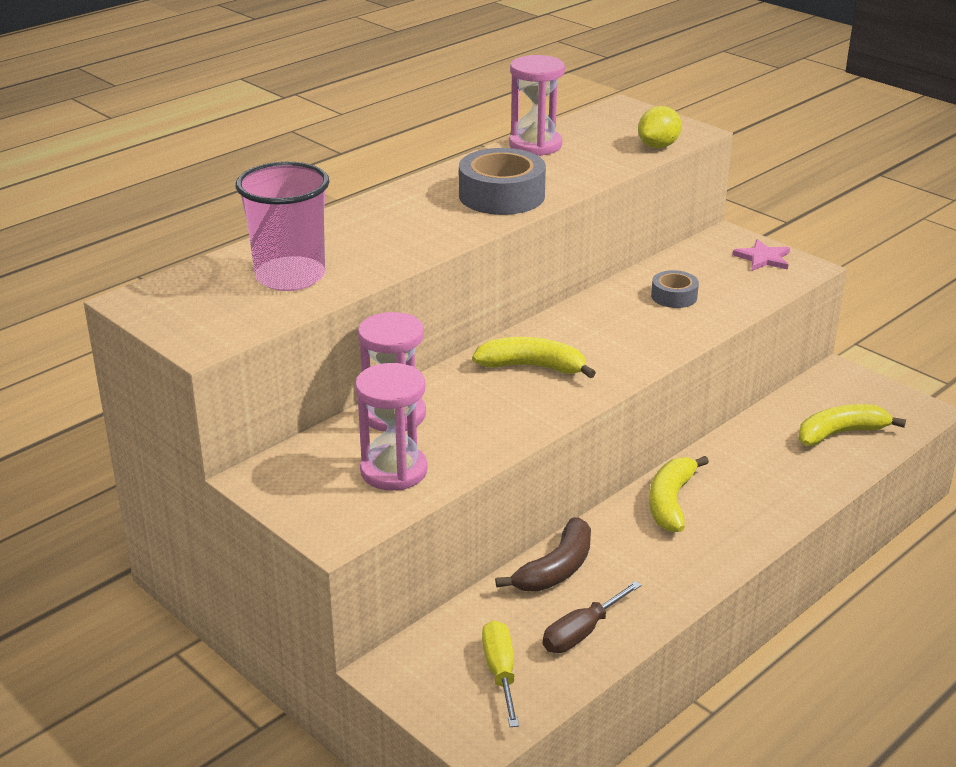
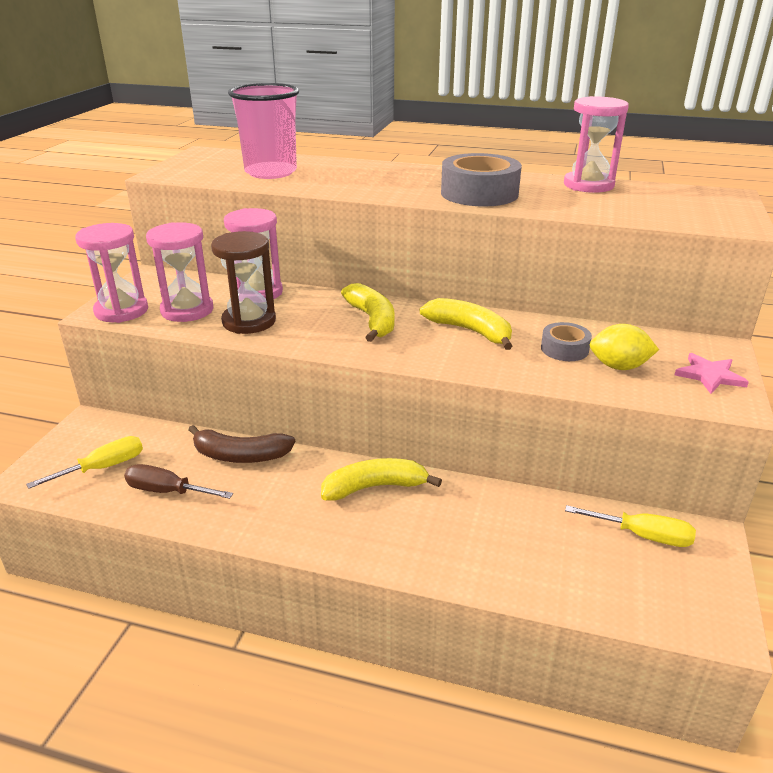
camera: 60 degrees right, 0 degrees up
(346, 517) = (121, 311): none -> pink hourglass
(464, 437) = (249, 321): none -> brown hourglass
(658, 146) = (679, 220): yellow lemon -> yellow lemon (619, 366)
(820, 399) = (642, 535): none -> yellow screwdriver
(840, 433) = (595, 567): yellow banana -> yellow banana (470, 331)

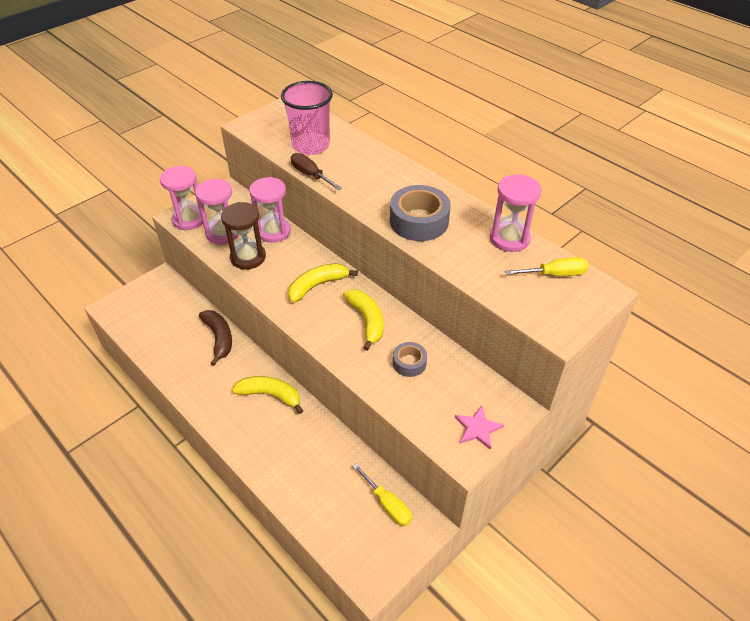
camera: 30 degrees right, 15 degrees up
(103, 467) = (148, 315): yellow screwdriver -> yellow screwdriver (555, 274)
(167, 491) = (167, 346): brown screwdriver -> brown screwdriver (310, 175)
(240, 455) = (219, 338): brown banana -> brown banana turned 150 degrees counterclockwise
(372, 320) = (317, 285): yellow banana -> yellow banana turned 135 degrees counterclockwise
(619, 366) = (427, 393): yellow lemon -> none

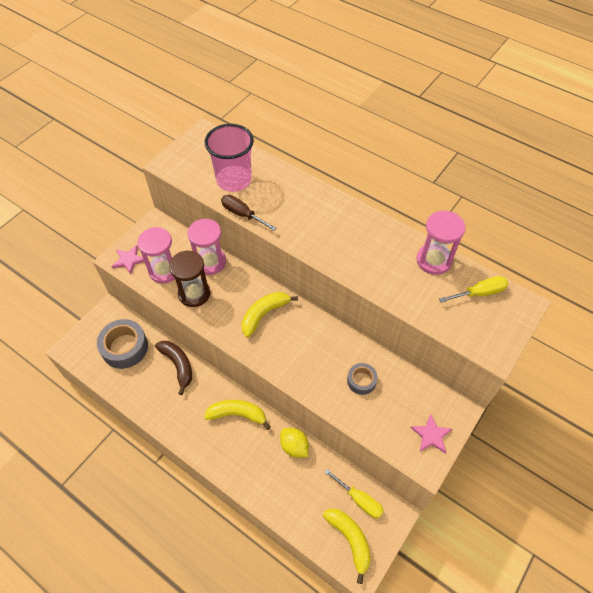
camera: 10 degrees left, 10 degrees up
(189, 219) = (129, 260): pink hourglass -> pink star
(325, 437) = (294, 446): none -> yellow lemon
(367, 321) = (316, 344): yellow banana -> yellow banana (350, 540)
(419, 221) = (352, 253): grey tape -> grey tape (125, 347)

